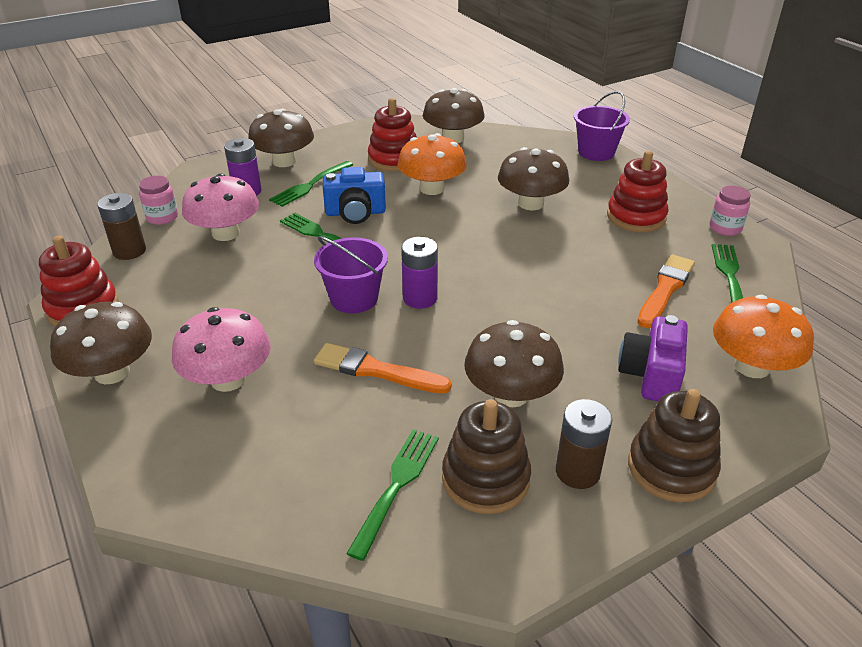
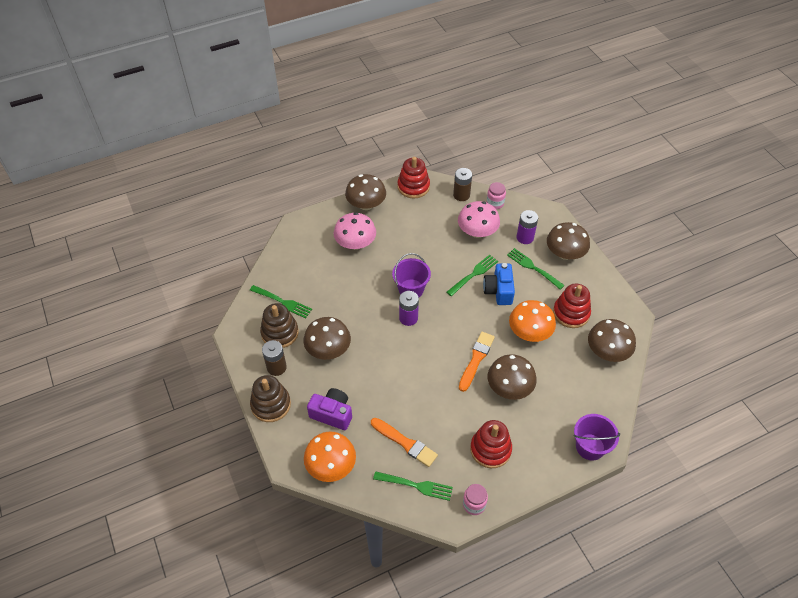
camera: 95 degrees right, 15 degrees up
(376, 370) = (353, 297): orange brush -> orange brush (476, 359)

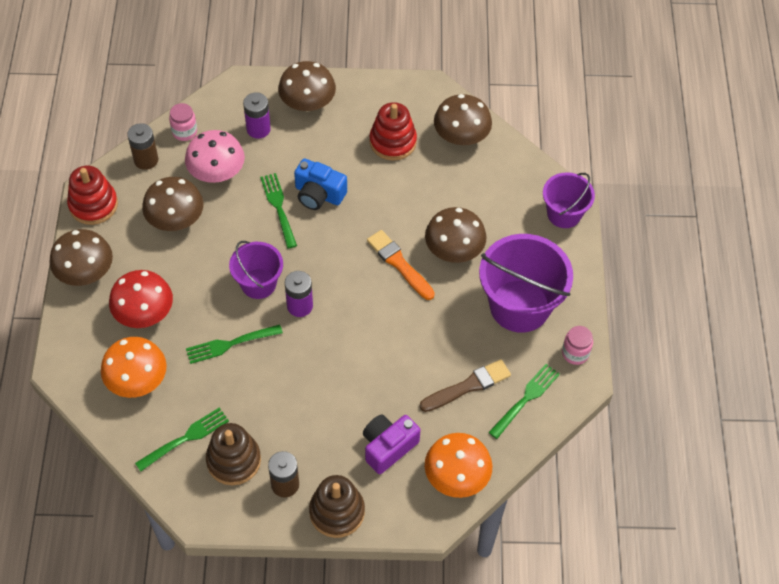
camera: 65 degrees left, 5 degrees up
(328, 349) = (293, 414): brown mushroom -> brown mushroom (175, 219)
(355, 243) = (144, 313): pink mushroom -> red mushroom
(405, 443) = (468, 386): orange brush -> brown brush
(490, 449) = (519, 306): red stacking toy -> purple bucket
(529, 332) = (394, 194): orange mushroom -> orange mushroom (137, 380)
(533, 268) = (308, 144): green fork -> green fork (231, 344)

